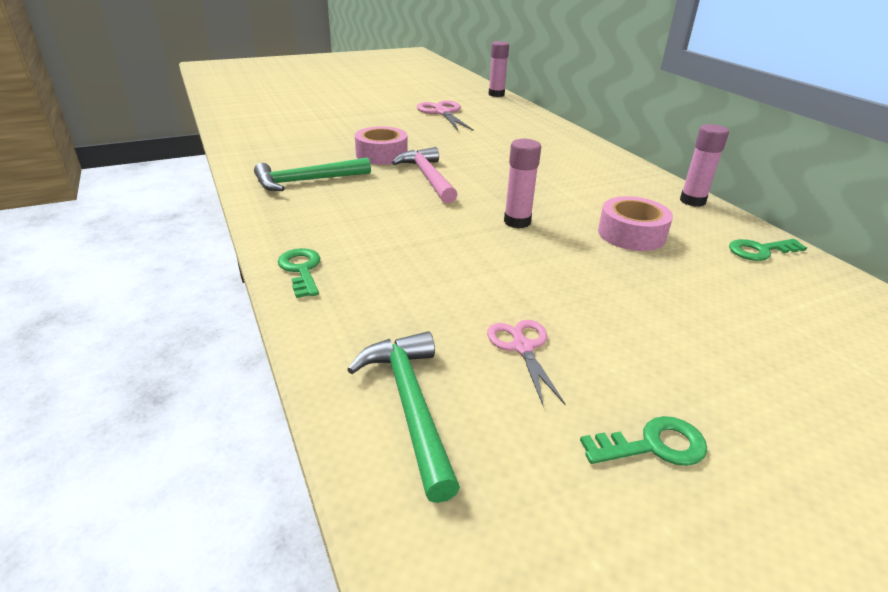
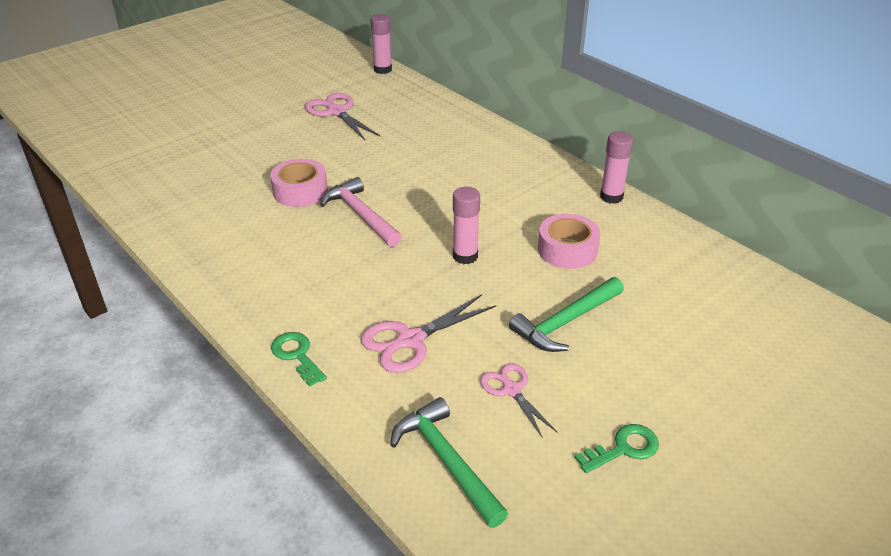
camera: 15 degrees left, 5 degrees up
(307, 181) = (243, 244): green hammer -> green hammer (566, 322)
(426, 279) = (410, 340): none -> pink scissors
(760, 251) = (674, 246): green key -> none

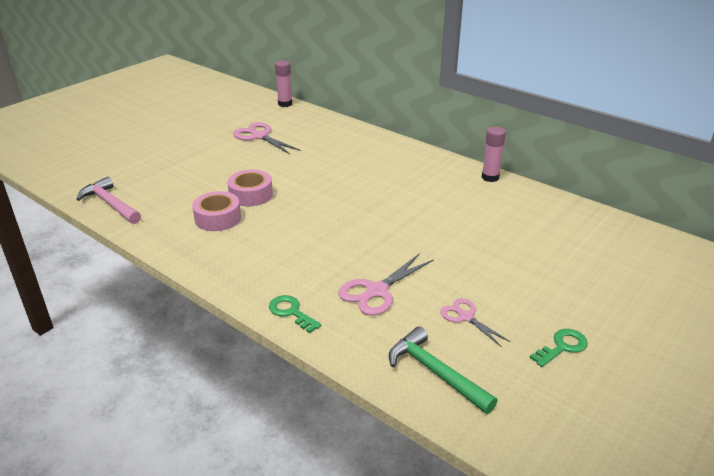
camera: 10 degrees left, 5 degrees down
(361, 215) = (305, 207): pink hammer -> pink hammer (110, 204)
(465, 256) = (396, 228): pink glue stick -> none
(566, 322) = (488, 266): green hammer -> none
(567, 250) = (471, 216): pink tape -> pink tape (218, 218)

